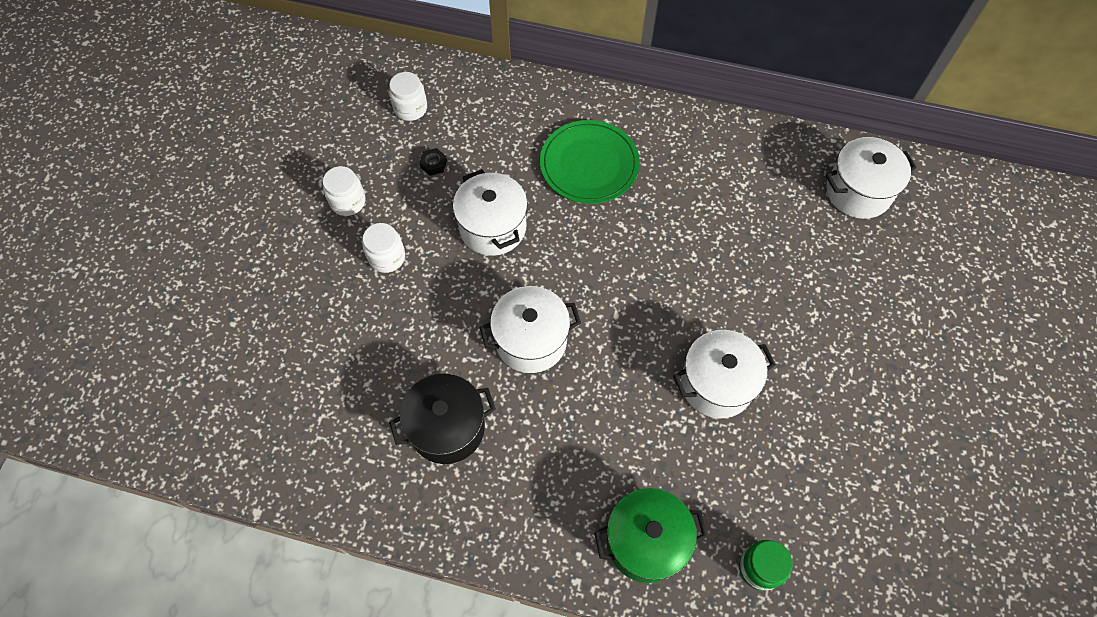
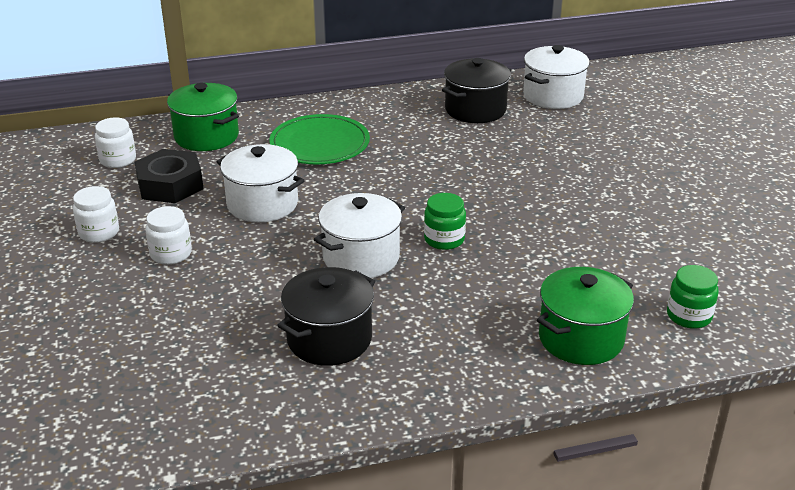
camera: 30 degrees left, 30 degrees down
(433, 164) = (170, 185): black nut -> black nut, size x2.37
(499, 108) = (206, 136): none -> green pot
(614, 353) = (444, 239): none -> green jar
(716, 384) = (547, 227): white pot -> none
(765, 178) = (475, 110): none -> black pot

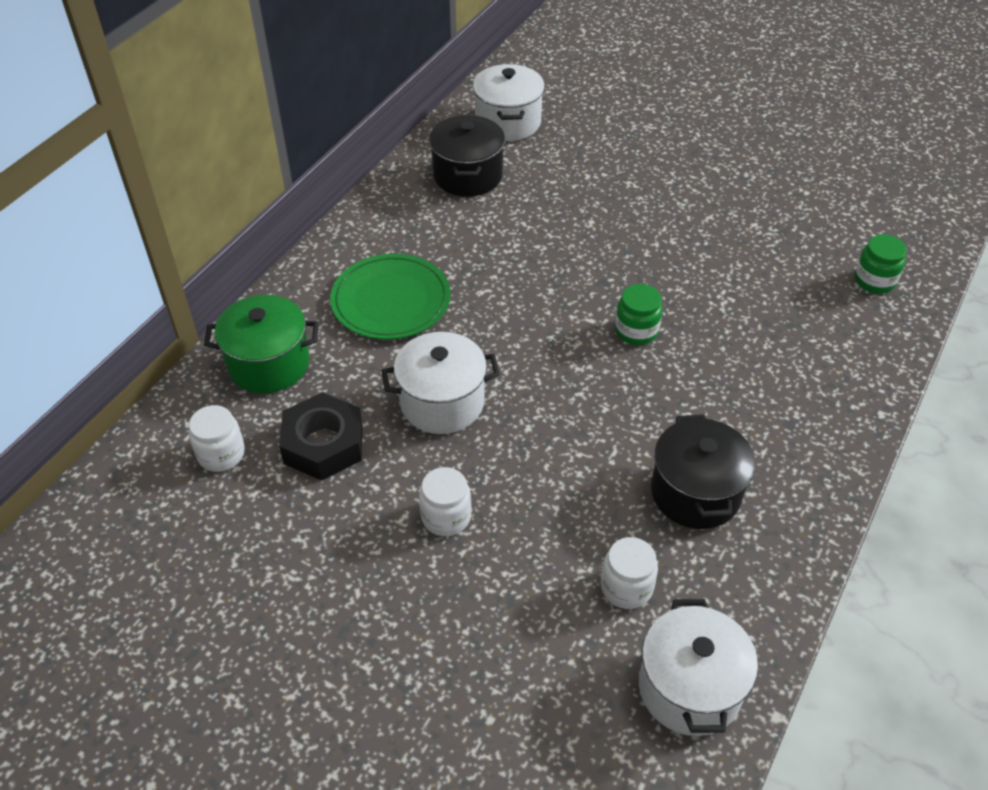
camera: 45 degrees left, 15 degrees up
(99, 232) = (341, 548): white jar -> white jar (626, 587)
(361, 257) = (603, 396): white pot -> white pot (689, 688)
(581, 338) = (844, 352): green pot -> none

